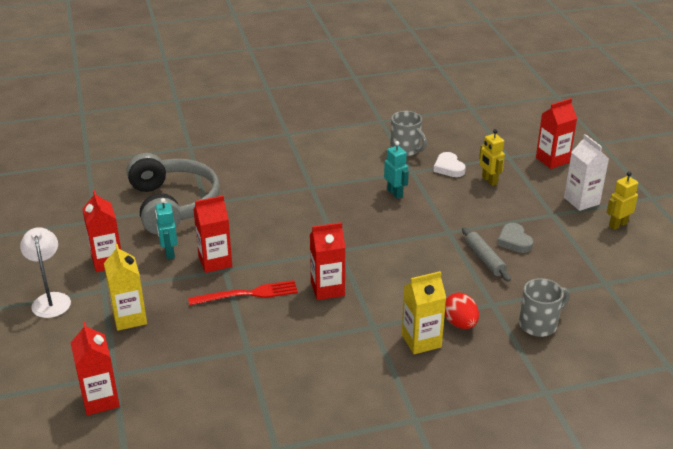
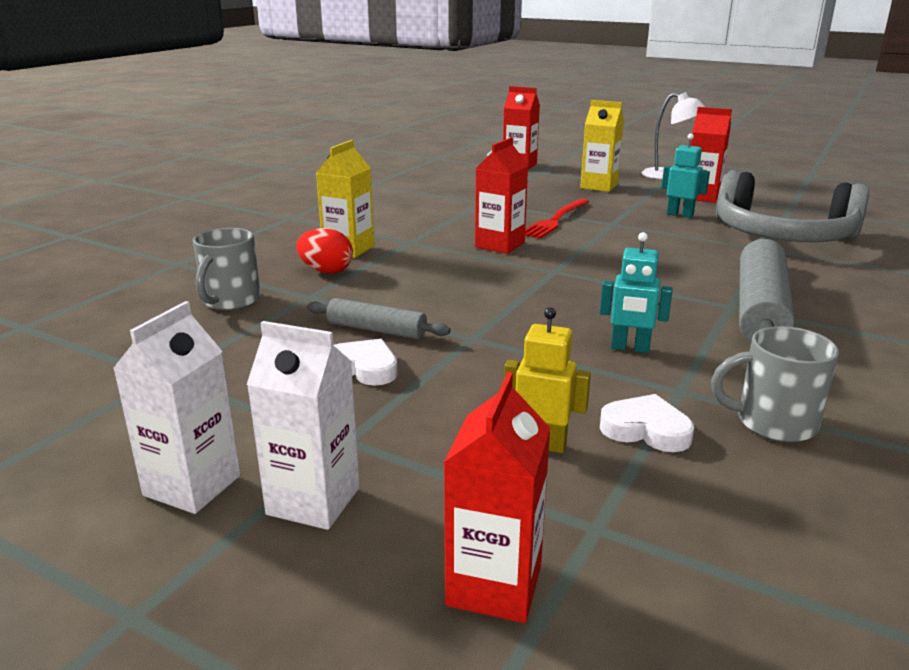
camera: 135 degrees right, 10 degrees down
(215, 262) = (632, 224): red carton -> none
(304, 179) = (760, 309): none -> grey rolling pin
(514, 241) = (363, 368): grey heart -> white heart
(618, 225) = (192, 485): yellow robot -> white carton

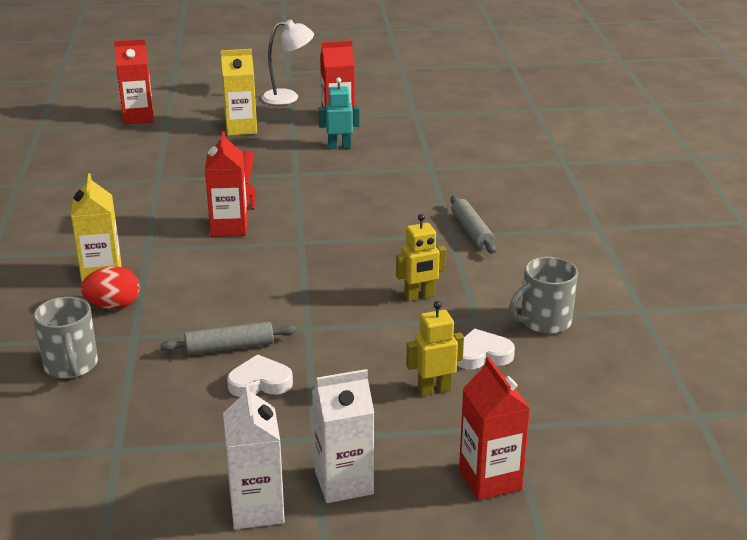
camera: 35 degrees left, 5 degrees up
(630, 348) = (419, 296): turquoise robot -> yellow robot
(760, 309) = (472, 232): grey rolling pin -> grey rolling pin, size x0.54
(782, 236) = (433, 150): grey headphones -> none

